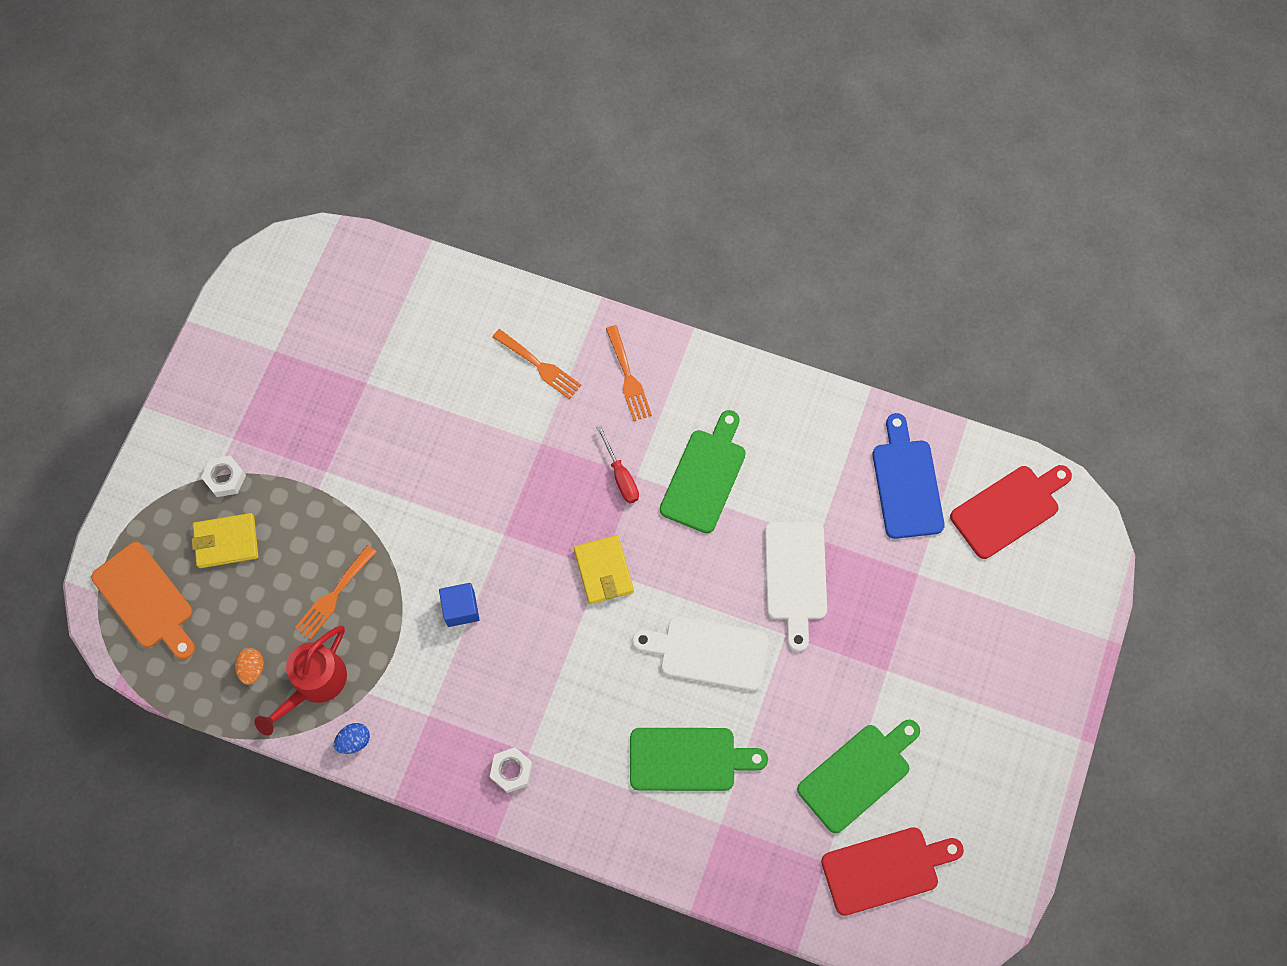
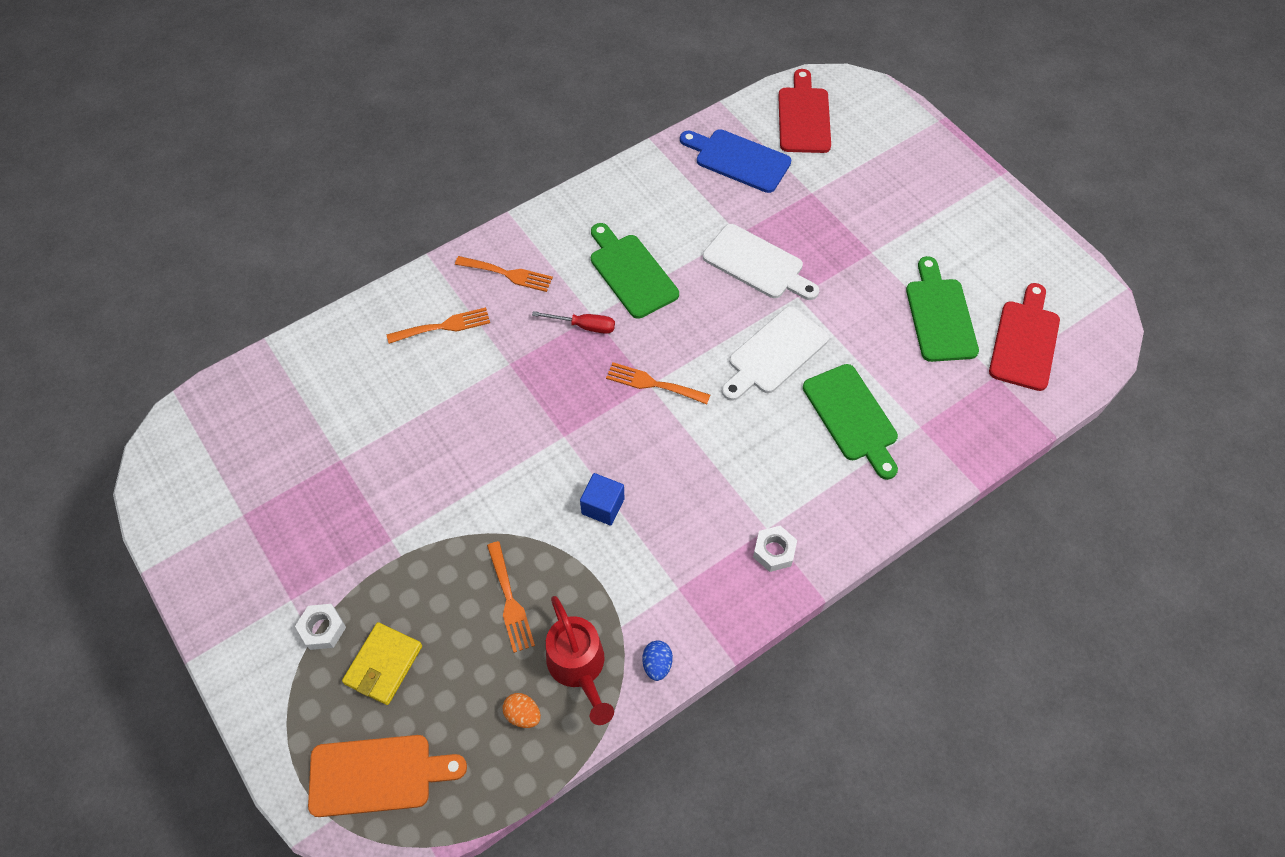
camera: 55 degrees left, 10 degrees down
(603, 571) = (653, 384): yellow wallet -> orange fork
(688, 759) = (852, 417): green cutting board -> green cutting board turned 120 degrees clockwise

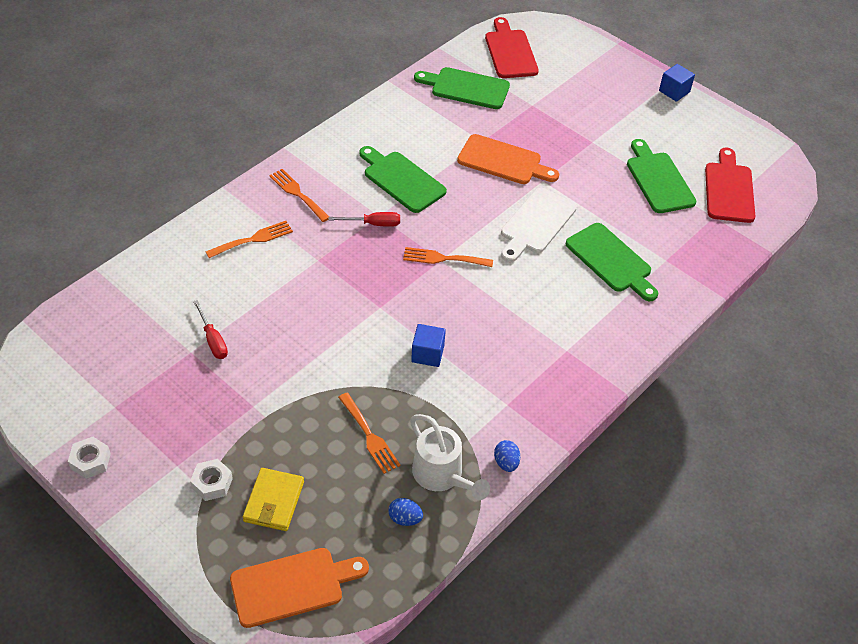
camera: 15 degrees left, 10 degrees down
(368, 448) = (213, 340): none -> red screwdriver
(508, 274) = (297, 194): orange fork -> orange fork turned 135 degrees counterclockwise
(523, 714) = (405, 518): orange egg -> blue egg
(579, 668) = (442, 476): red watering can -> white watering can
(738, 160) = (466, 88): blue cutting board -> green cutting board
(757, 264) = (503, 161): white cutting board -> orange cutting board
(774, 551) = (577, 366): white nut -> white nut (90, 461)
(992, 196) = (674, 91): none -> blue cube

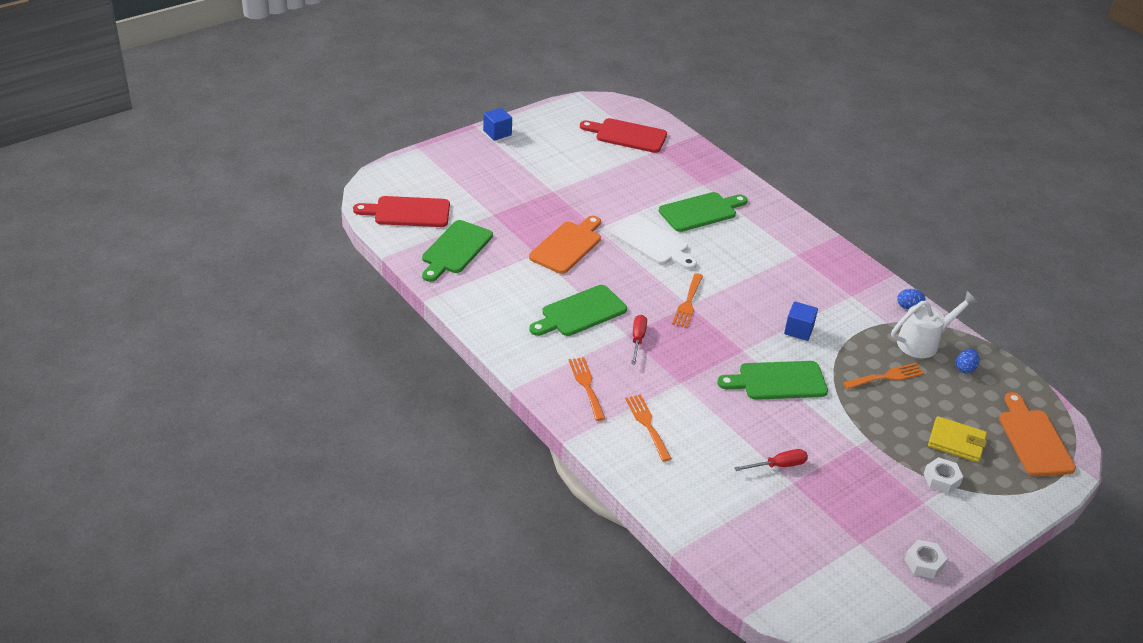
camera: 80 degrees left, 10 degrees down
(297, 194) = (586, 386): orange fork -> orange fork turned 105 degrees clockwise
(658, 180) = (609, 167): green cutting board -> green cutting board (778, 381)

